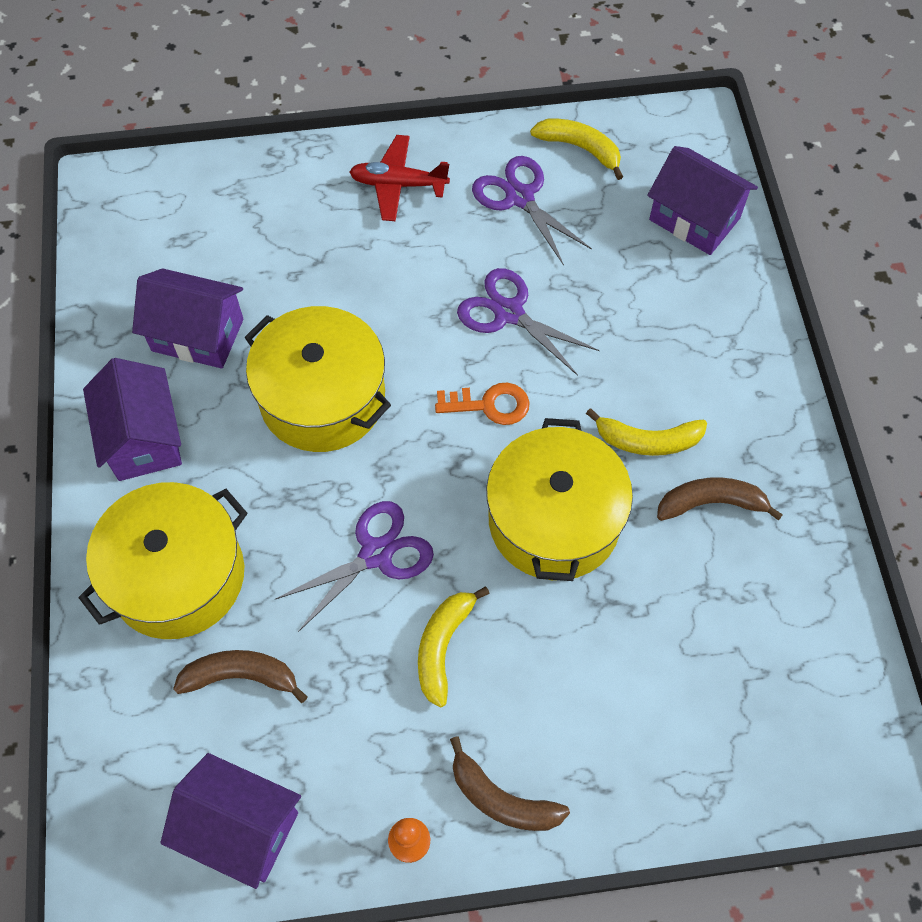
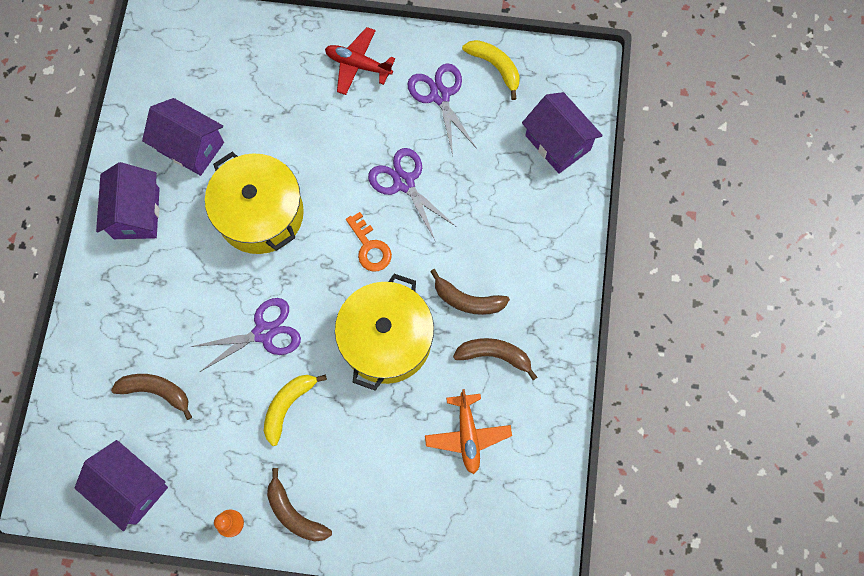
camera: 15 degrees right, 10 degrees up
(177, 576) = (134, 314): yellow pot -> none
(489, 405) = (370, 247): orange key -> orange key turned 45 degrees clockwise
(647, 440) = (467, 300): yellow banana -> brown banana
(713, 620) = (467, 435): none -> orange plane

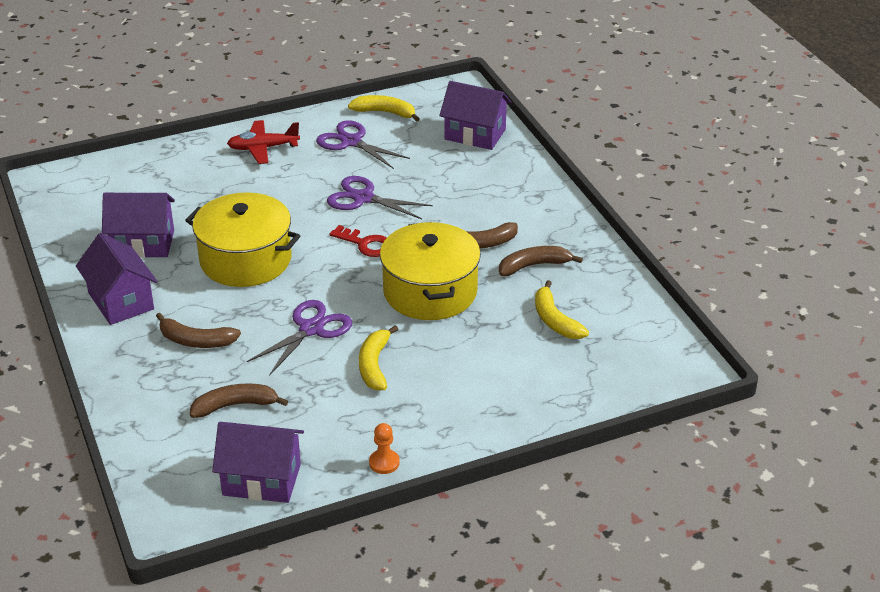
camera: 30 degrees left, 35 degrees down
(294, 513) = (441, 430): brown banana -> brown banana (195, 340)
(370, 247) = (365, 244): orange key -> red key
(467, 435) = (555, 320): orange plane -> yellow banana

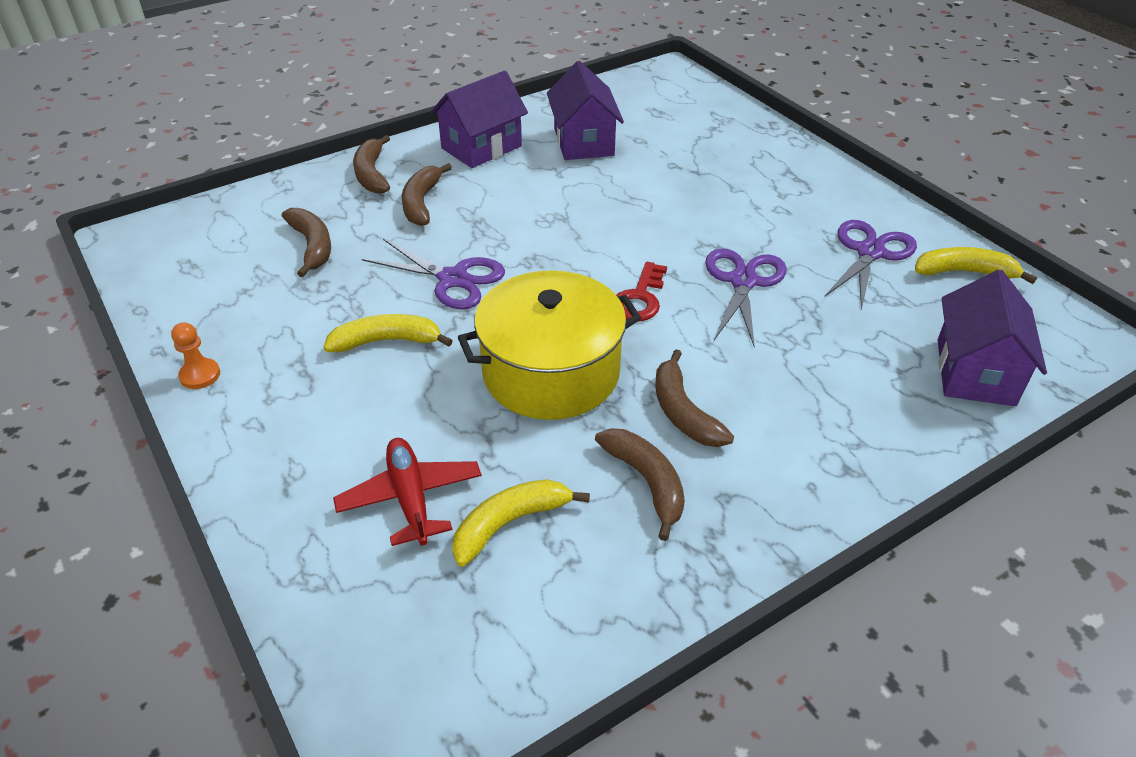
camera: 80 degrees right, 5 degrees up
(133, 369) = (372, 174): none -> brown banana
(245, 260) = (575, 211): yellow pot -> none
(262, 480) = (187, 284): purple house -> none
(263, 148) = (809, 186): red plane -> red plane (410, 498)
(385, 113) = (965, 272): yellow banana -> yellow banana turned 90 degrees counterclockwise

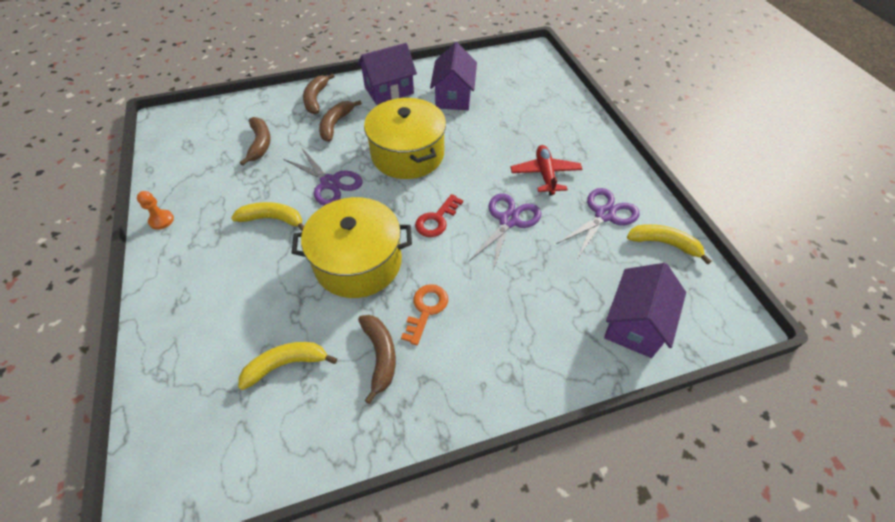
camera: 15 degrees right, 10 degrees up
(410, 498) = (238, 332): red plane -> red plane (545, 174)
(553, 224) = (407, 154): none -> yellow pot
(683, 411) = (426, 309): brown banana -> orange key

